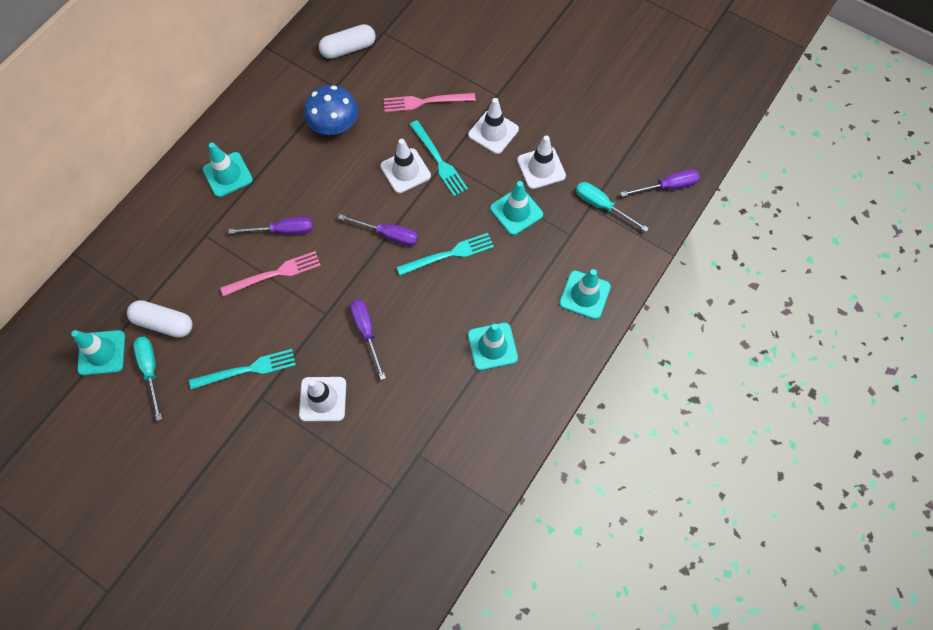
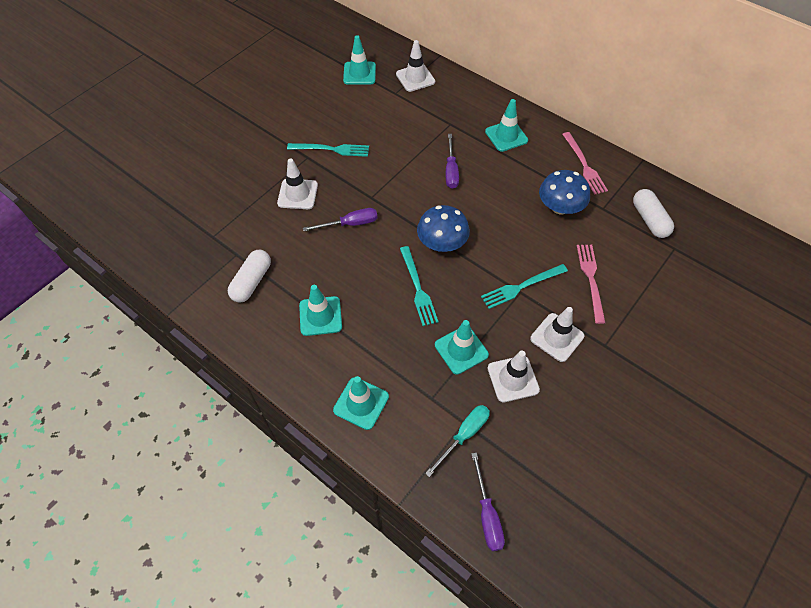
camera: 95 degrees right, 10 degrees down
(151, 370) = (341, 98): turquoise screwdriver -> none
(164, 323) = (377, 103): white capsule -> white capsule (252, 282)
(247, 370) = (331, 149): turquoise fork -> turquoise fork turned 75 degrees counterclockwise
(274, 274) = (411, 165): pink fork -> pink fork (584, 165)
(388, 235) = (442, 243): purple screwdriver -> blue mushroom
(405, 171) = (509, 259): white traffic cone -> white traffic cone (415, 78)

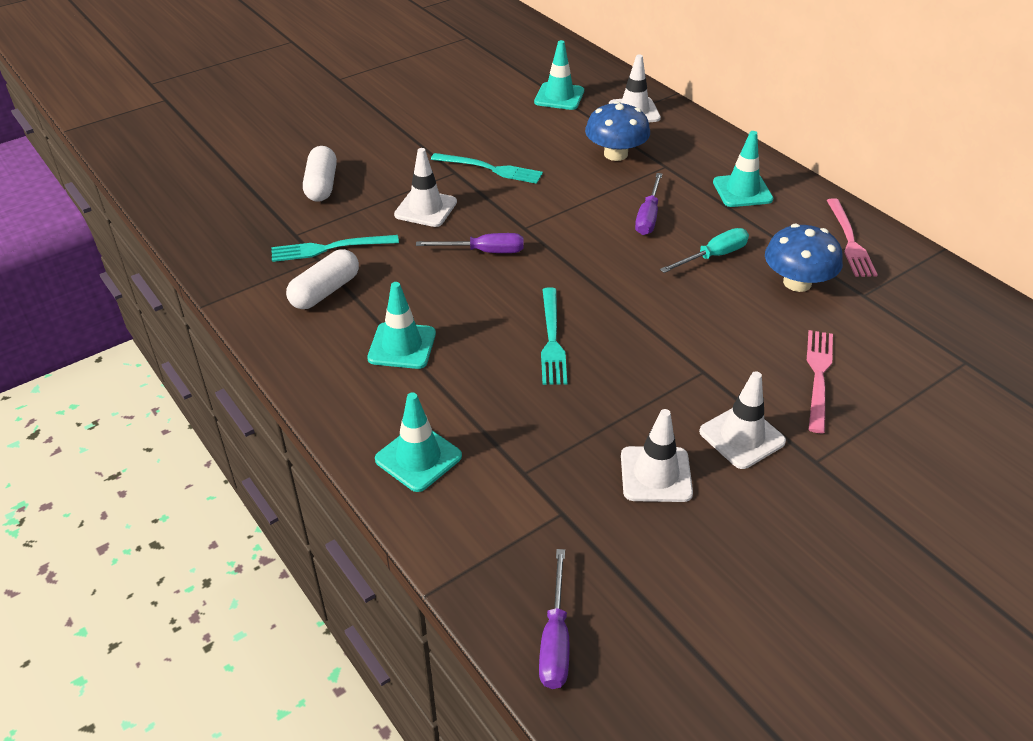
camera: 15 degrees right, 15 degrees down
(442, 243) = (606, 294): blue mushroom -> blue mushroom (615, 154)
(461, 350) = (589, 423): turquoise traffic cone -> none
(464, 435) = (556, 529): turquoise screwdriver -> turquoise screwdriver (713, 256)
(522, 286) = (707, 365): turquoise fork -> turquoise fork (330, 248)
(649, 220) = (934, 320): white capsule -> white capsule (321, 185)

